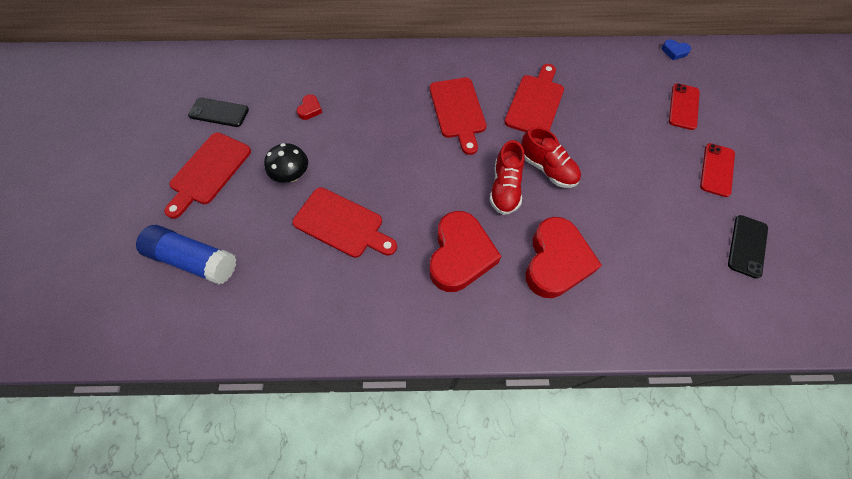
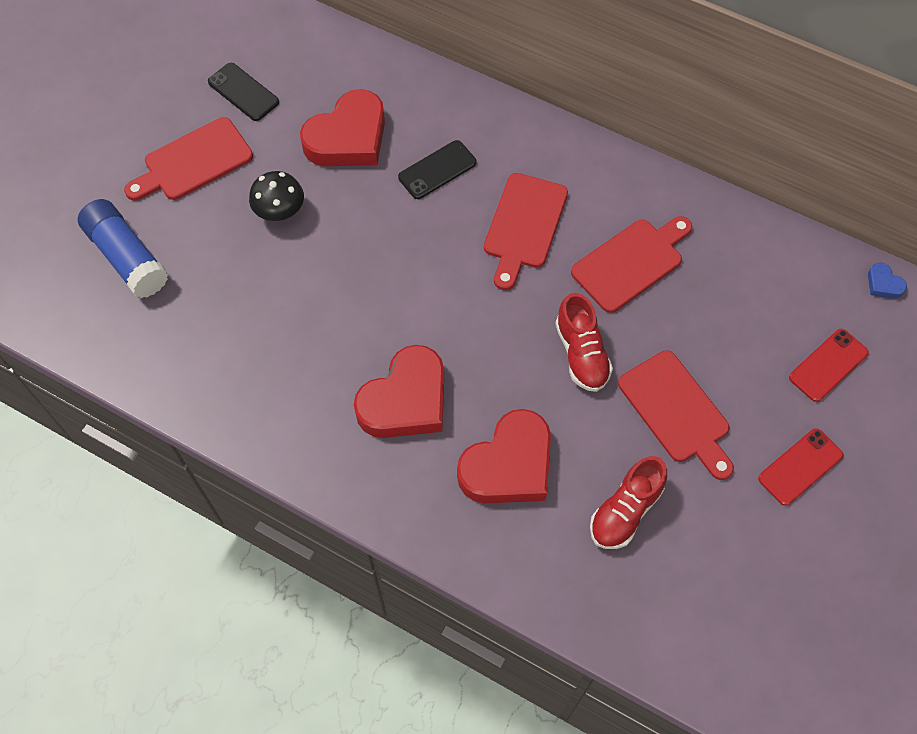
camera: 30 degrees right, 0 degrees up
(310, 109) = (348, 138): red heart -> red heart, size x2.44
(342, 224) = (300, 297): red cutting board -> red cutting board (676, 411)
(505, 188) = (512, 351): red shoe -> red shoe (625, 511)
(747, 246) = (756, 573): black phone -> black phone (437, 170)

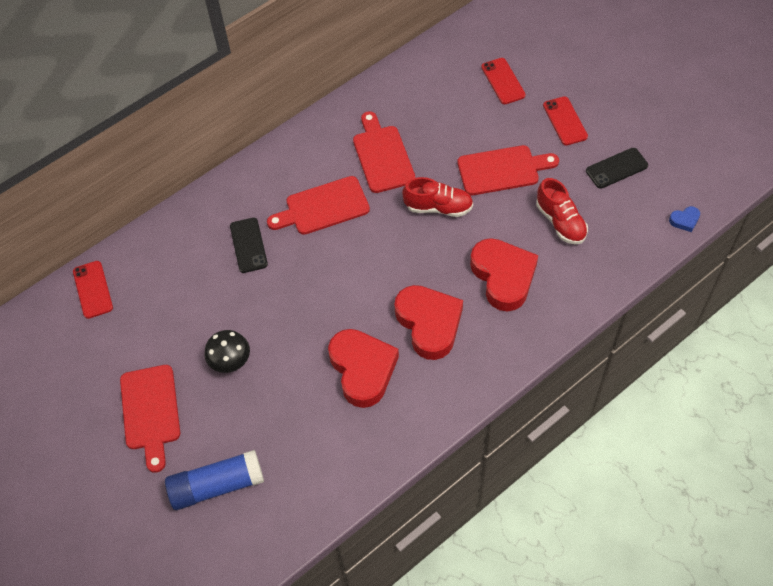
camera: 65 degrees left, 5 degrees down
(243, 92) = (102, 356): black phone -> black phone (616, 168)
(321, 49) = (93, 289): none -> red phone
(348, 138) = (188, 295): red heart -> red heart (362, 369)
(524, 226) = (323, 207): red cutting board -> red cutting board turned 120 degrees clockwise
(883, 284) = (459, 33): blue heart -> blue heart (684, 220)

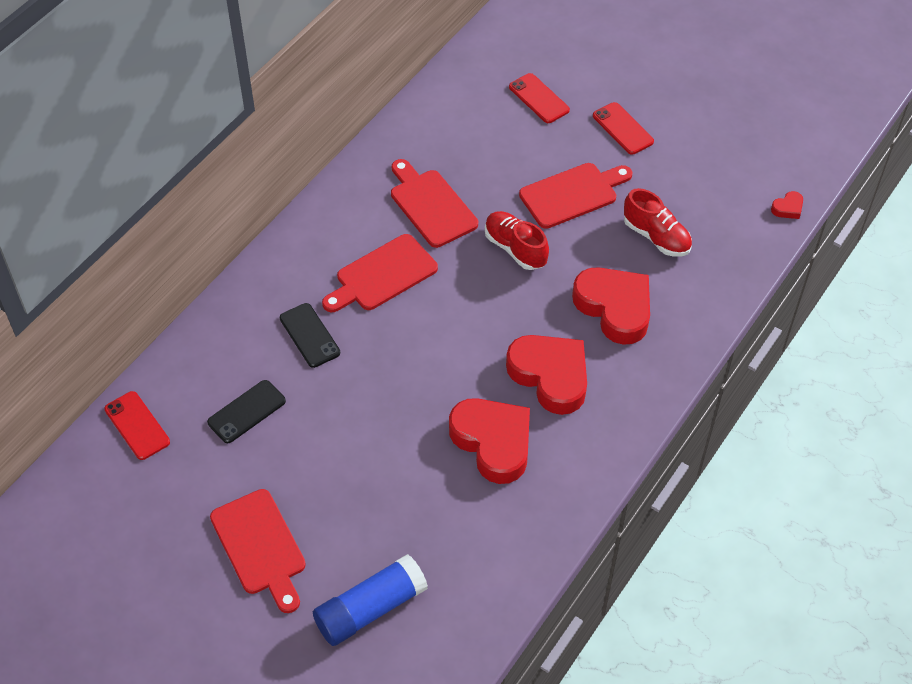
camera: 20 degrees left, 5 degrees down
(230, 361) = (335, 468): black mushroom -> none
(438, 207) = (515, 248): red shoe -> red shoe turned 120 degrees counterclockwise
(616, 168) = (696, 168): black phone -> black phone (246, 412)
(684, 220) = (788, 208): blue heart -> red heart

